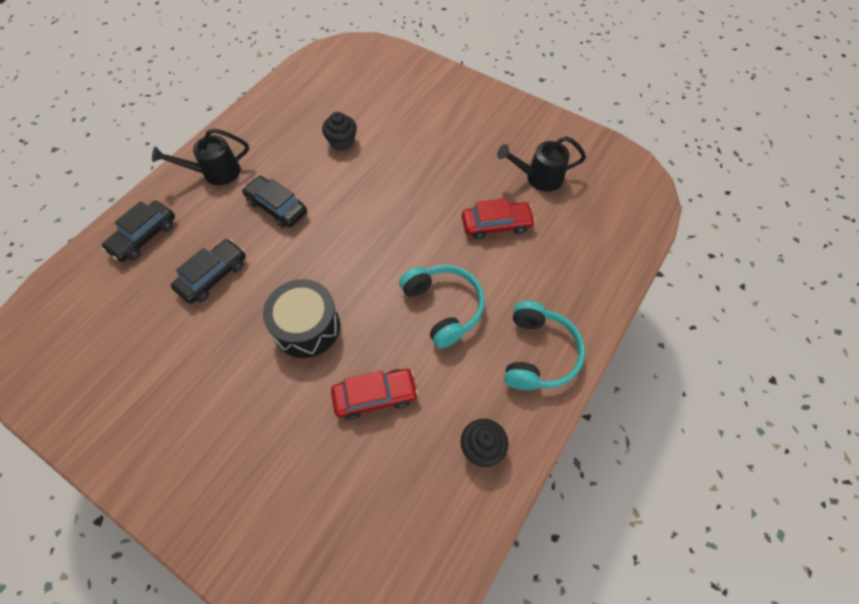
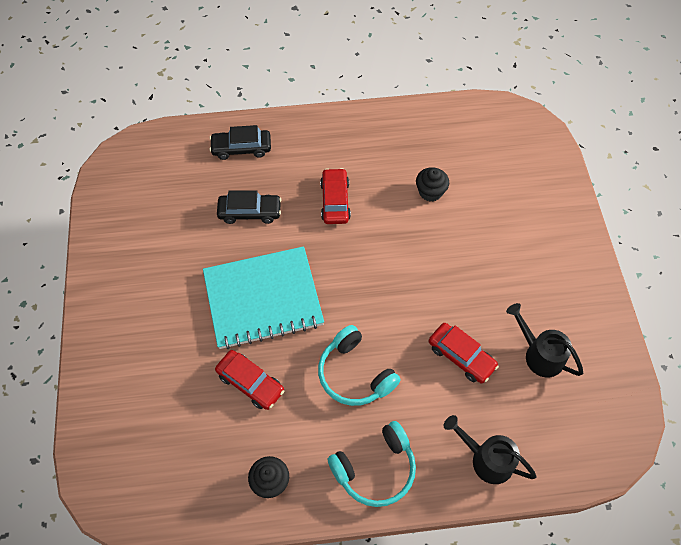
camera: 50 degrees right, 0 degrees up
(215, 172) = (326, 140): black watering can -> black watering can (486, 459)
(277, 207) = (335, 201): black car -> red car
(307, 327) = (263, 299): black drum -> turquoise notebook
(443, 307) = (355, 374): turquoise headphones -> turquoise headphones turned 120 degrees clockwise

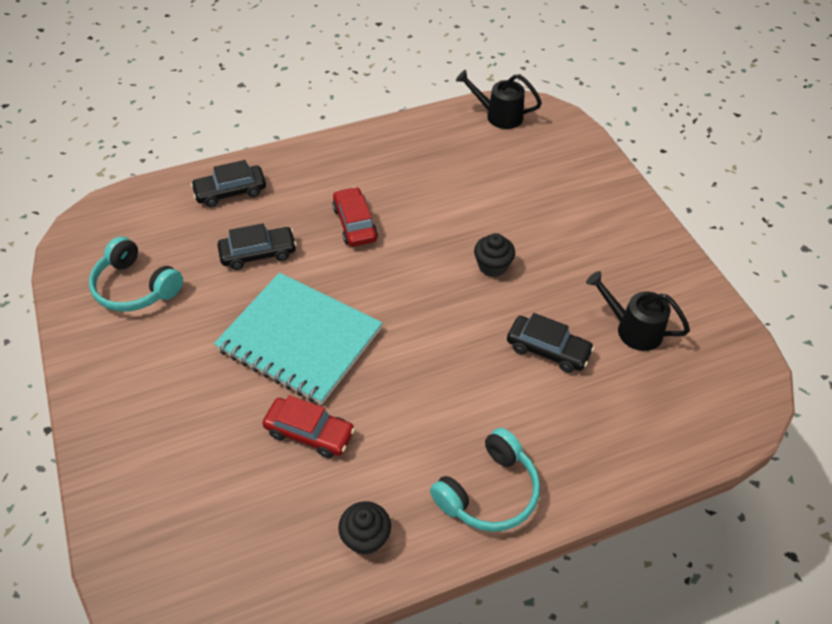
camera: 15 degrees left, 10 degrees down
(263, 299) = (299, 340): turquoise notebook -> turquoise notebook turned 60 degrees clockwise
(355, 374) = (432, 395): turquoise headphones -> turquoise headphones (136, 287)
(430, 192) = (459, 195): black cupcake -> black cupcake (492, 266)
(461, 356) = (548, 350): red car -> black car
(486, 459) = (613, 450): black watering can -> black watering can (498, 116)

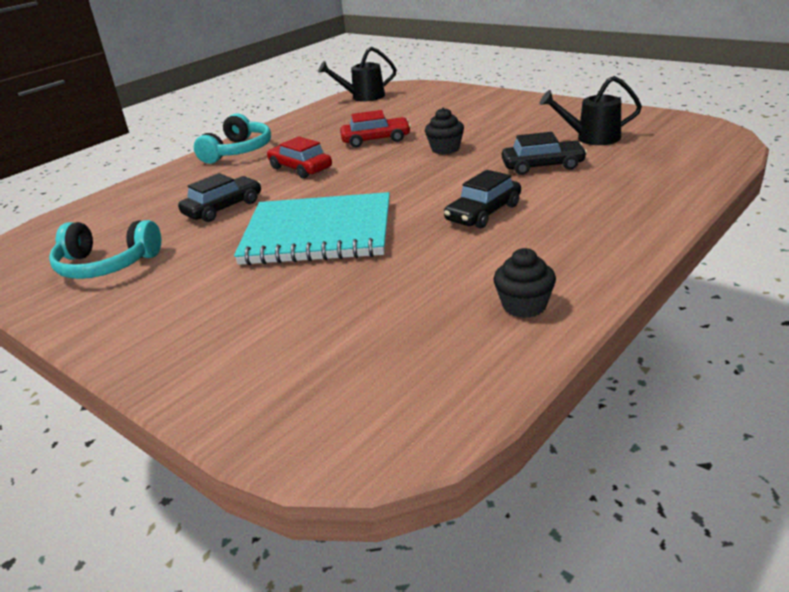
camera: 25 degrees left, 20 degrees down
(230, 192) = (159, 190): black car -> black car (483, 213)
(309, 433) = (391, 274): red car -> red car (376, 140)
(489, 492) = (597, 240): turquoise headphones -> turquoise headphones (238, 151)

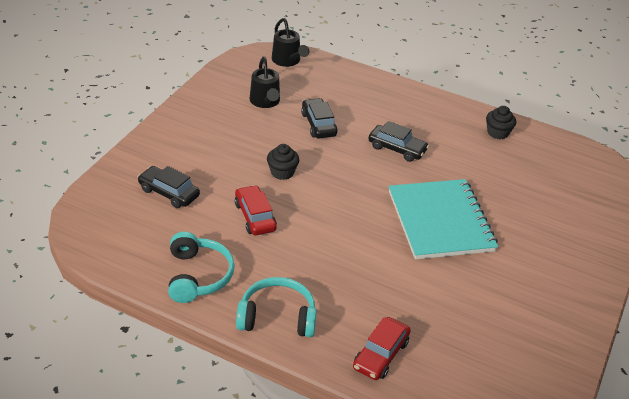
camera: 110 degrees left, 10 degrees up
(106, 265) = (517, 331): turquoise headphones -> turquoise headphones (198, 276)
(223, 208) = (410, 288): black car -> black car (169, 193)
(300, 168) = (323, 256): red car -> red car (381, 354)
(363, 97) = (112, 246): black watering can -> black watering can (287, 61)

